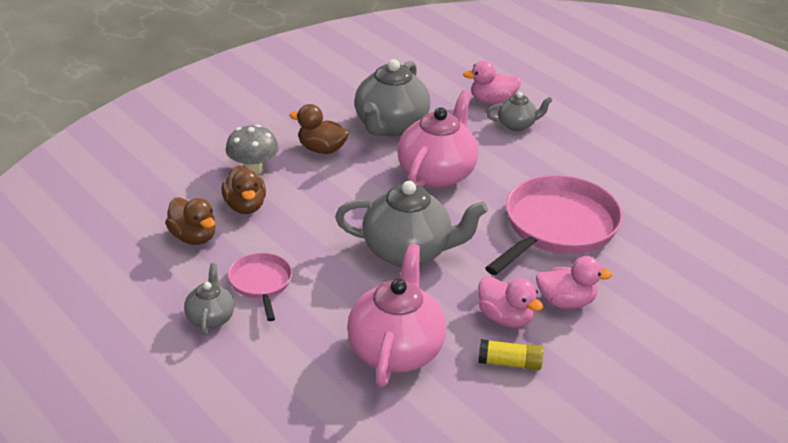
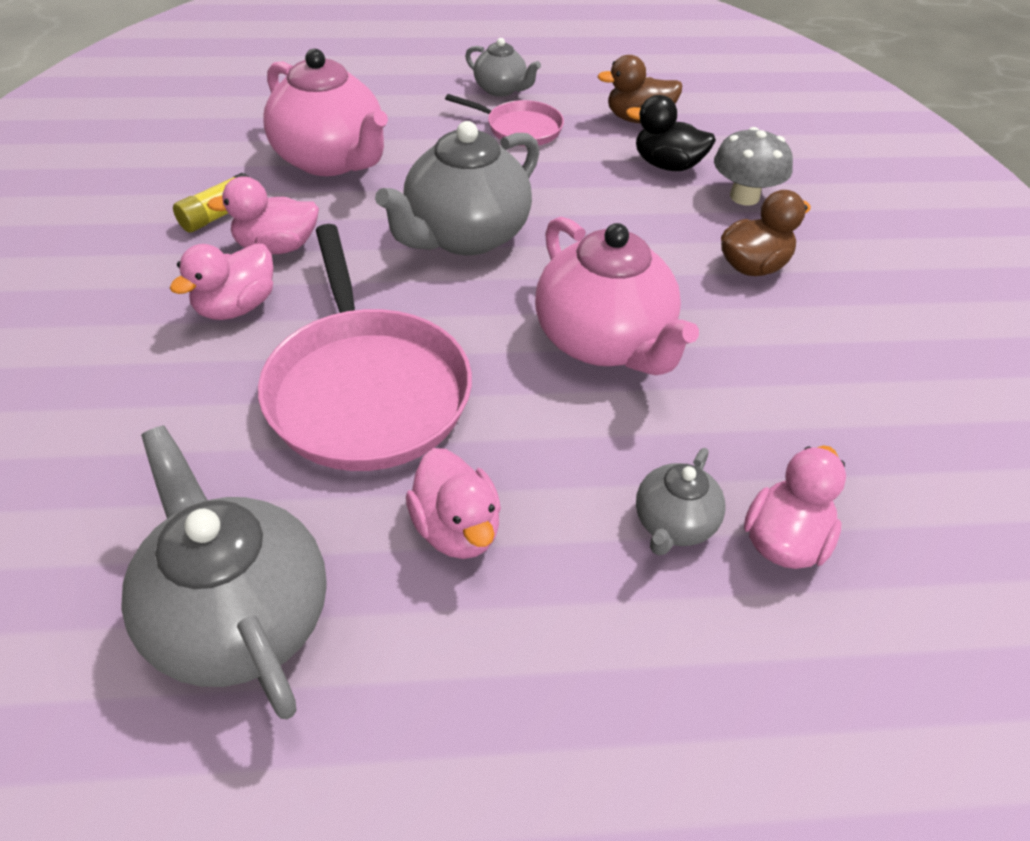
camera: 125 degrees right, 10 degrees up
(245, 206) = (667, 165): brown duck -> black duck
(390, 126) = (776, 360): grey teapot -> grey teapot (238, 619)
(587, 170) = (456, 529): none -> pink duck

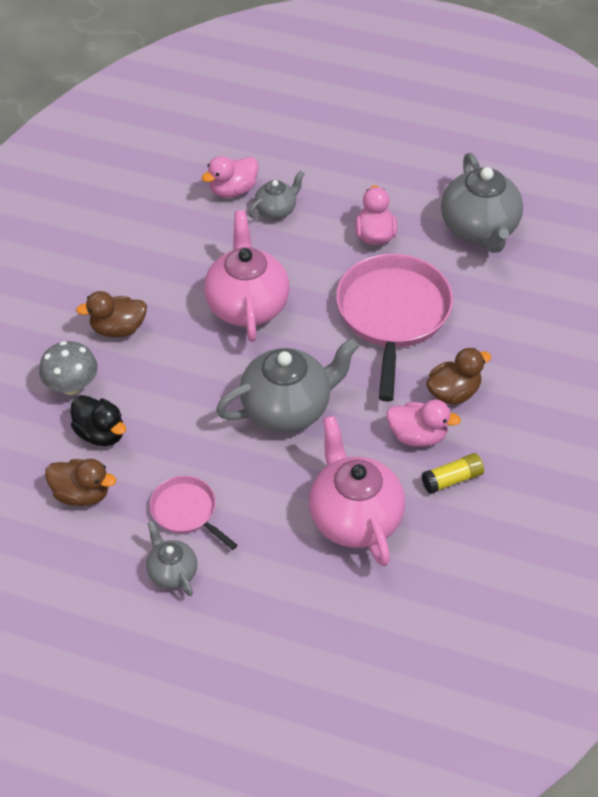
camera: 155 degrees left, 5 degrees up
(236, 307) = (453, 392): pink duck -> brown duck

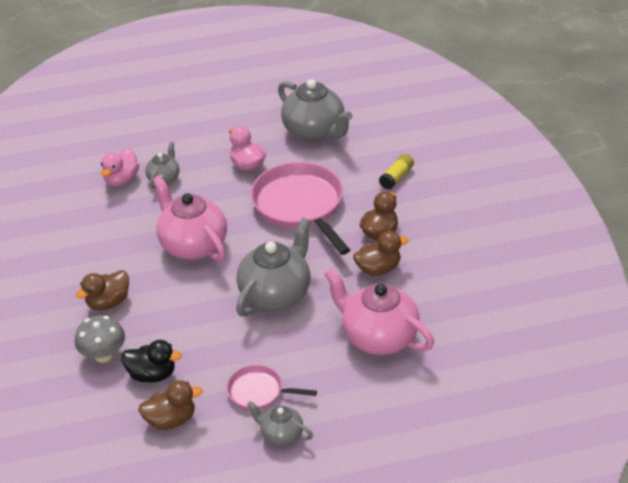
camera: 30 degrees left, 10 degrees down
(417, 436) = (378, 269): pink duck -> brown duck
(452, 479) = (422, 283): yellow glue stick -> yellow glue stick (396, 177)

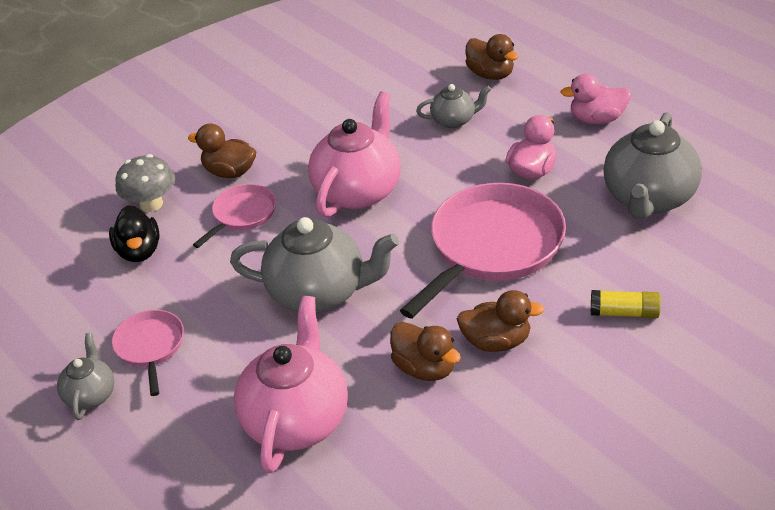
camera: 65 degrees right, 0 degrees up
(121, 180) = (427, 93): pink duck -> pink duck (597, 119)
(163, 309) = (242, 215): none -> pink pan
(171, 420) = (79, 295): brown duck -> brown duck (490, 74)

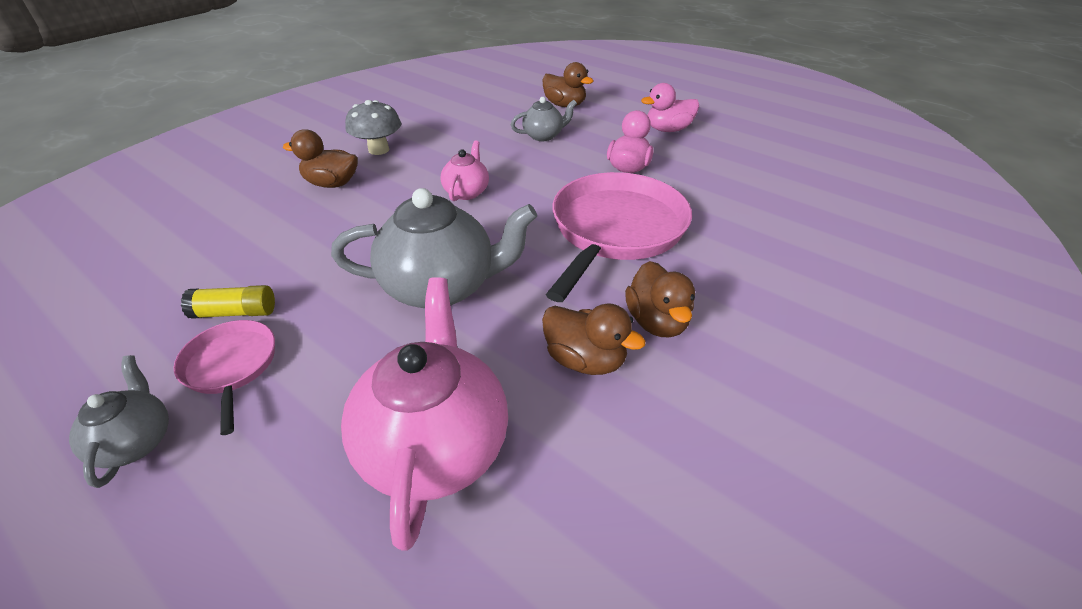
camera: 15 degrees left, 0 degrees up
(139, 251) = (227, 260): black duck -> none
(151, 204) = (245, 215): grey mushroom -> grey mushroom (378, 150)
(242, 215) = (347, 219): pink pan -> none
(358, 191) = (467, 192): pink teapot -> pink teapot, size x0.52
(496, 341) = (656, 322): brown duck -> brown duck turned 90 degrees clockwise
(624, 313) = (777, 281): yellow glue stick -> yellow glue stick (235, 312)
(648, 198) = (743, 182): grey teapot -> none

